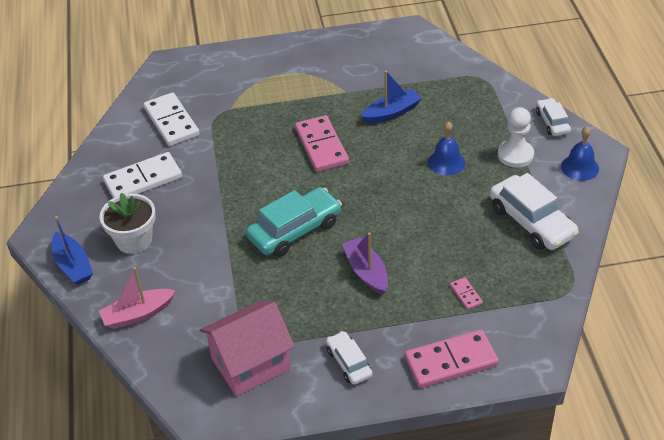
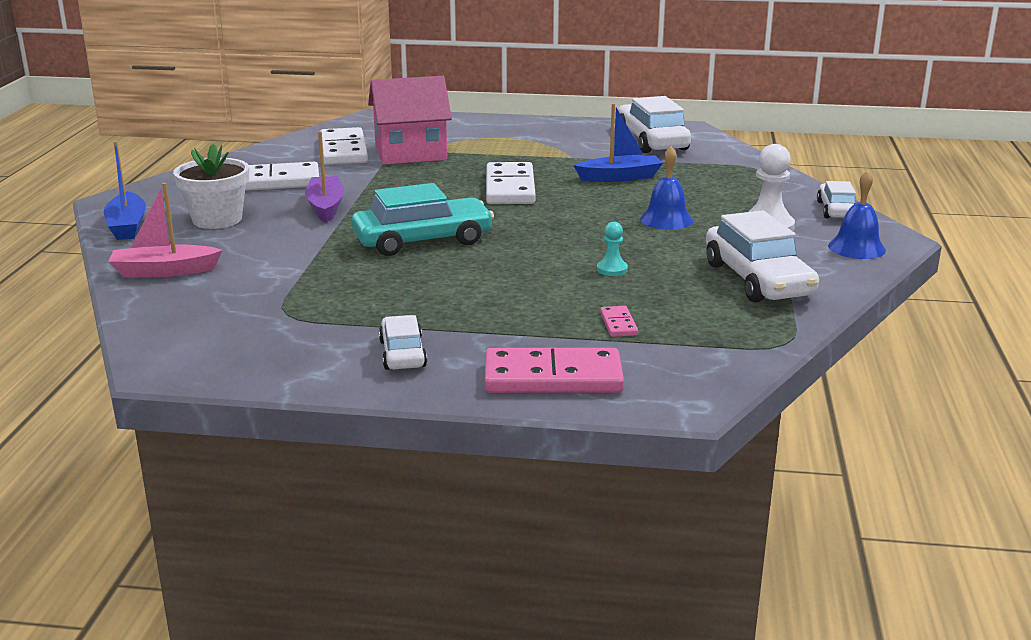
camera: 15 degrees right, 20 degrees down
(251, 364) = (267, 332): pink house -> pink house (410, 153)
(321, 146) = (509, 188): pink domino -> white domino
(366, 272) = (490, 284): purple boat -> purple boat (325, 207)
(393, 54) = (652, 141): none -> white car
(436, 233) = (612, 269): none -> turquoise pawn

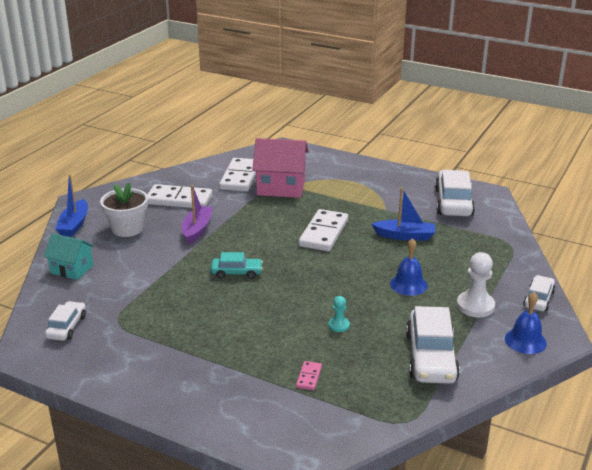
camera: 20 degrees right, 5 degrees up
(164, 271) = (72, 269): pink boat -> turquoise house
(402, 354) = (162, 372): white car -> white car (67, 327)
(423, 240) = (237, 272): turquoise car -> turquoise car, size x0.56
(553, 378) = (236, 415): pink domino -> none

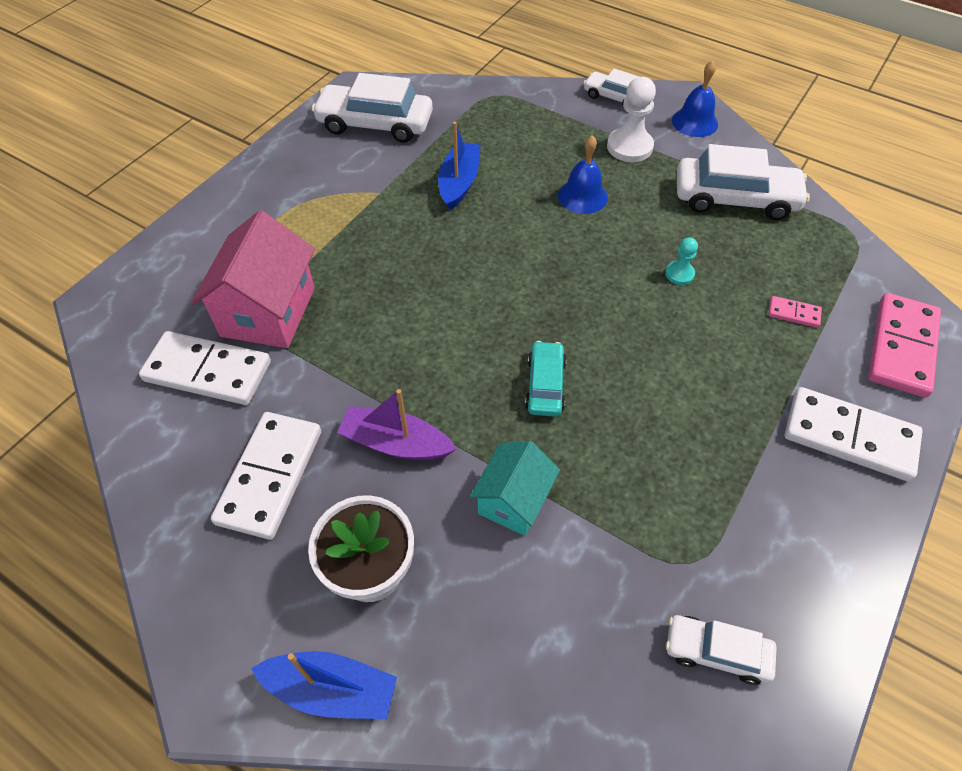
camera: 85 degrees left, 25 degrees up
(72, 269) = (519, 669): turquoise house -> turquoise house (513, 500)
(281, 430) = (901, 347): none -> pink domino
(323, 233) = (437, 268): white domino -> white domino (849, 437)

